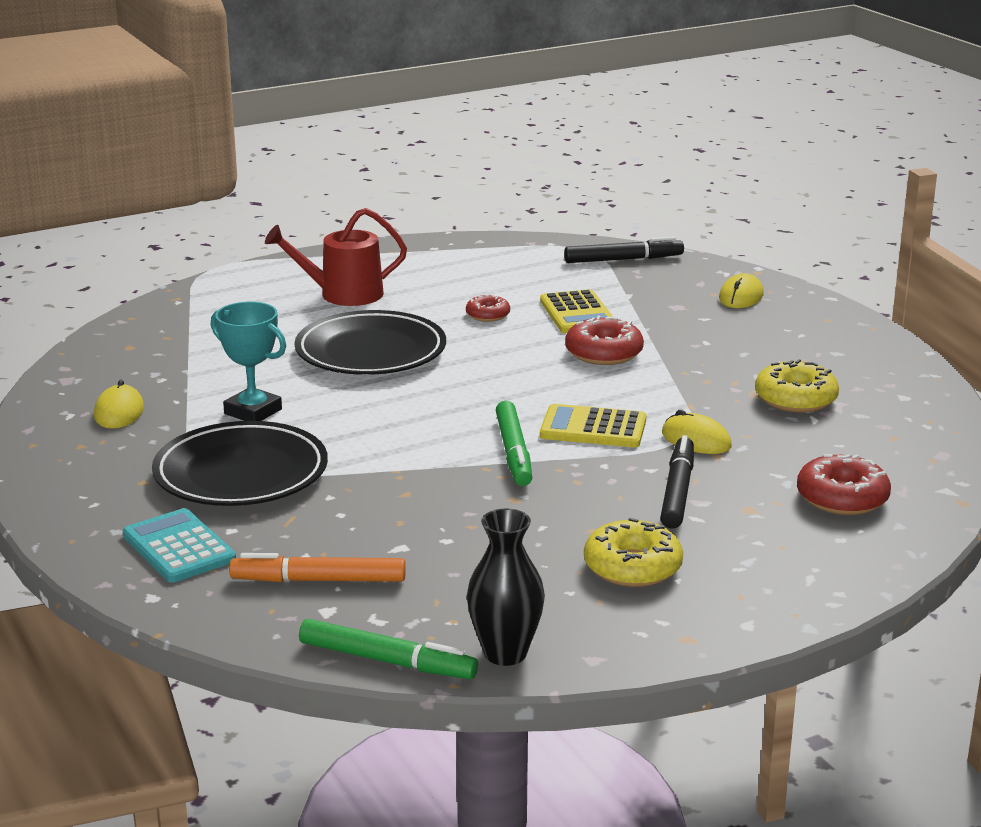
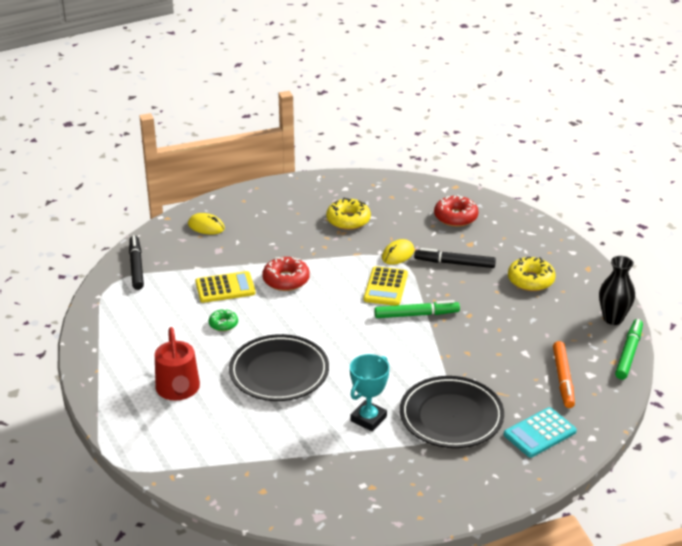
camera: 90 degrees left, 10 degrees up
(119, 412) = (370, 481): yellow mouse -> none
(488, 315) = (223, 324): red donut -> green donut

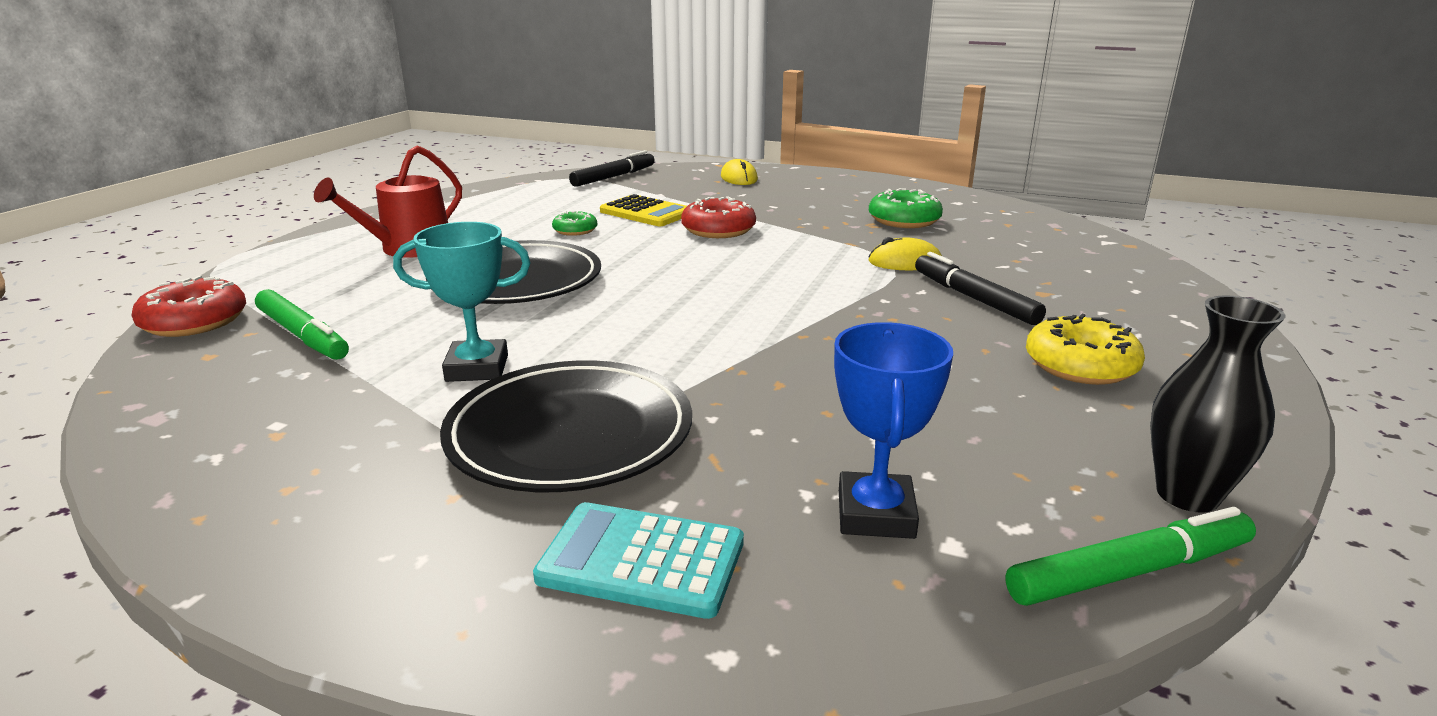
camera: 50 degrees right, 10 degrees down
(348, 220) = (904, 220): yellow donut -> green donut
(385, 287) = (819, 278): yellow calculator -> none
(416, 314) = (799, 315): green marker -> green marker (303, 335)
(455, 217) = (1072, 265): red donut -> red donut (195, 321)
(563, 379) = (875, 514): orange marker -> blue trophy

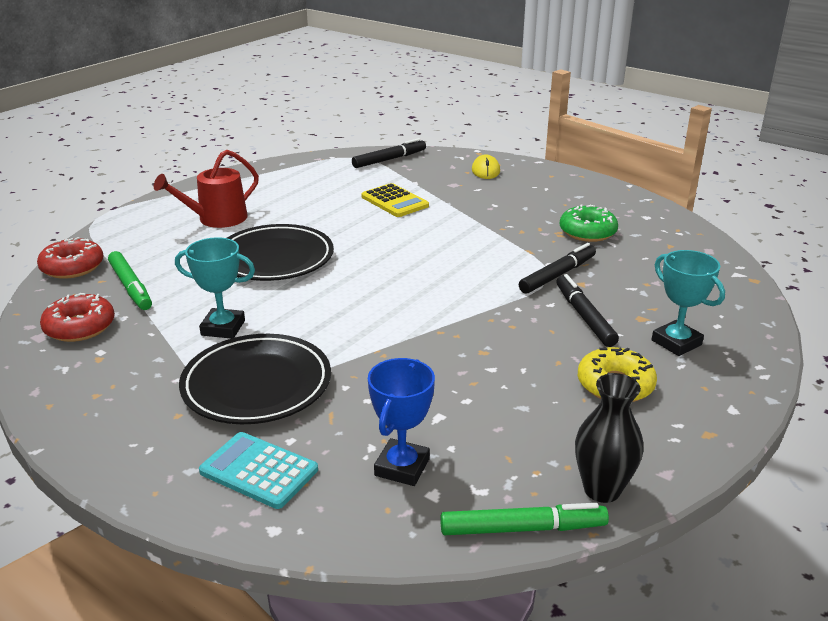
camera: 15 degrees right, 5 degrees up
(575, 230) = (335, 214): green donut -> none
(718, 230) = (438, 226): red donut -> red donut (80, 327)
(904, 262) = (557, 275): yellow mouse -> black marker
(1108, 312) = (676, 342): none -> turquoise trophy

